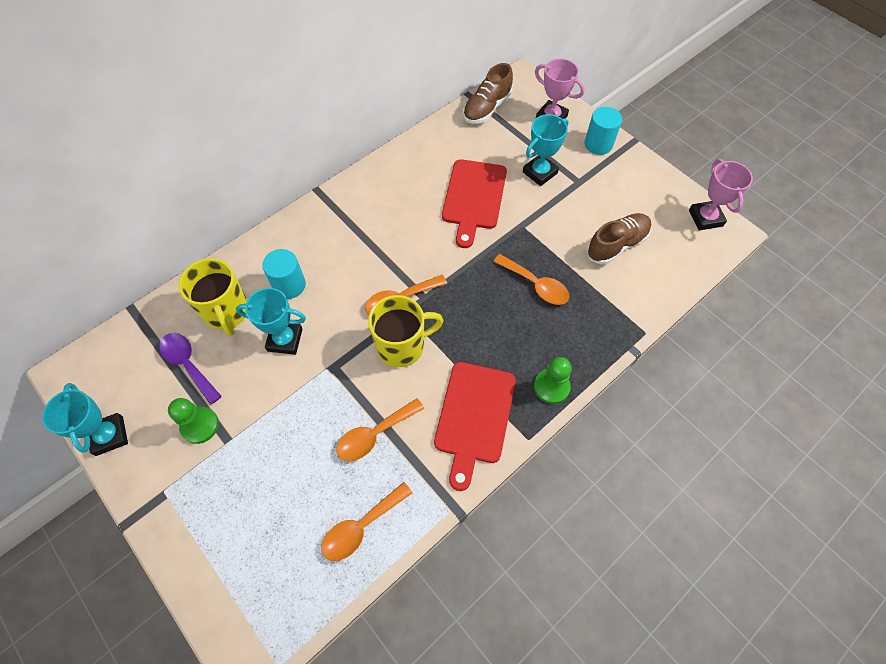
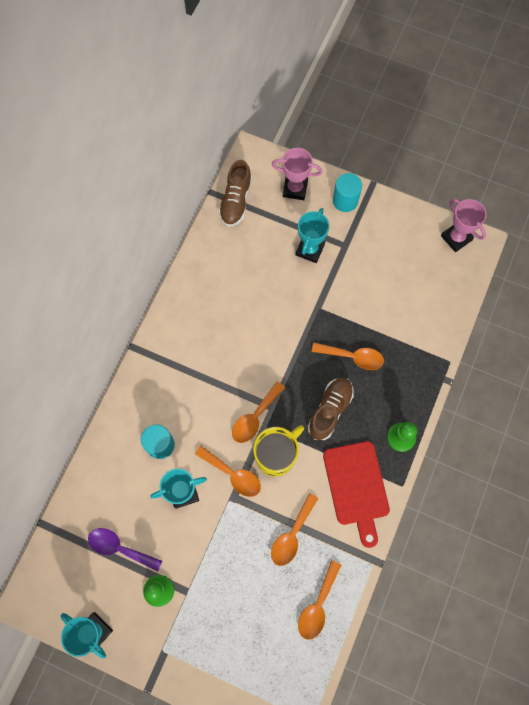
camera: 25 degrees left, 10 degrees up
(227, 312) = (123, 491): yellow mug -> none
(346, 344) = (233, 474): none -> orange spoon
(473, 198) = (267, 298): red cutting board -> none
(616, 245) = (398, 293): brown shoe -> brown shoe (330, 410)

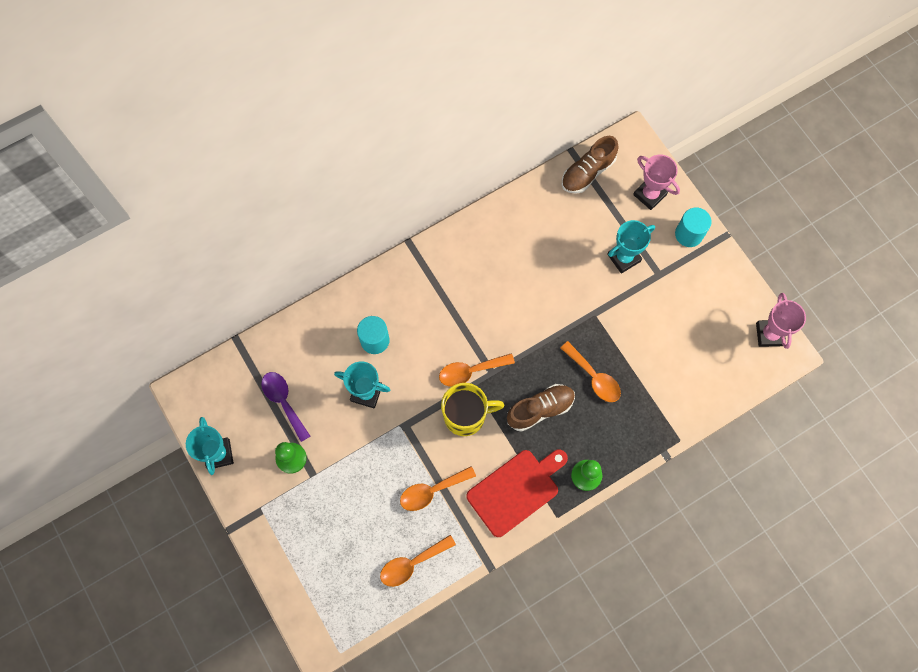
camera: 35 degrees right, 0 degrees up
(233, 474) = (418, 406): orange spoon -> none
(356, 487) = (516, 490): red cutting board -> red cutting board turned 150 degrees counterclockwise

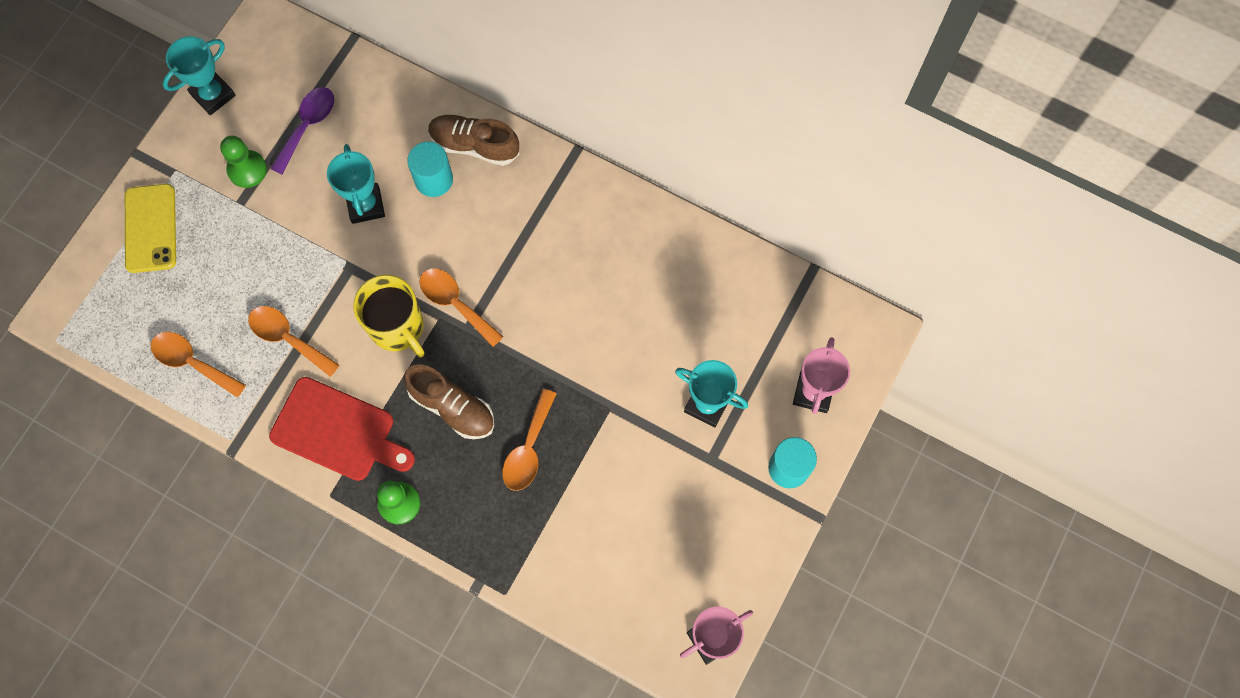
camera: 60 degrees right, 0 degrees up
(294, 545) = (151, 228): none -> yellow phone
(587, 172) = (795, 302): brown shoe -> brown shoe (474, 145)

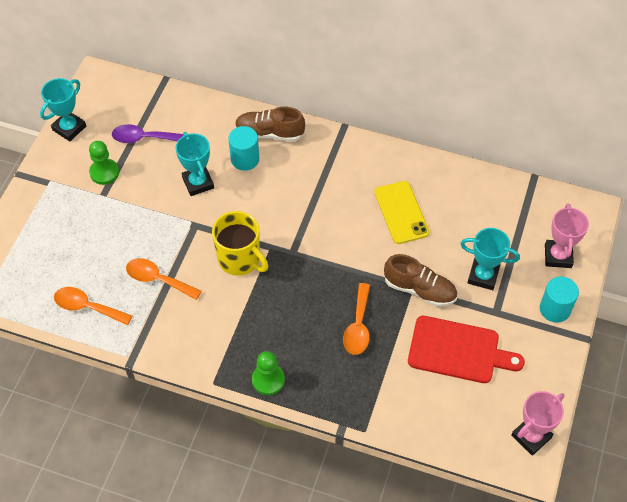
camera: 10 degrees left, 15 degrees down
(151, 228) = (38, 221): yellow phone -> yellow phone (401, 212)
(307, 126) = (144, 138): purple spoon -> purple spoon turned 105 degrees counterclockwise
(338, 431) = (210, 337): red cutting board -> red cutting board (458, 351)
(452, 407) = (293, 307): brown shoe -> brown shoe (420, 289)
(455, 303) = (279, 237): orange spoon -> none

